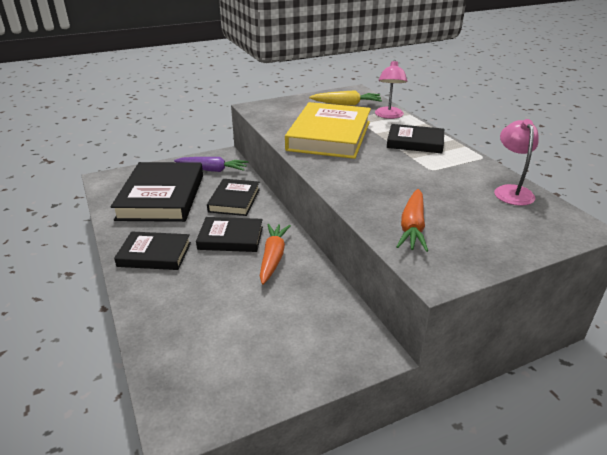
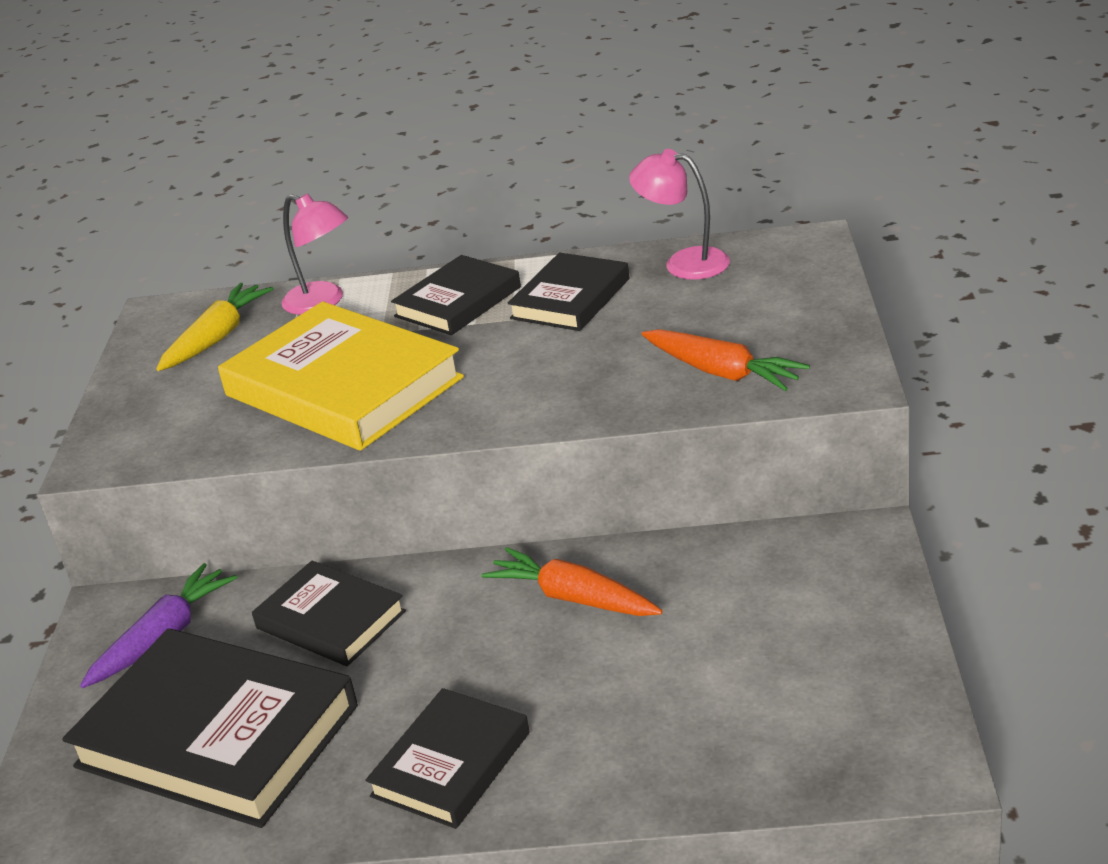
camera: 60 degrees left, 0 degrees up
(231, 238) = (470, 644): black book -> black book (570, 299)

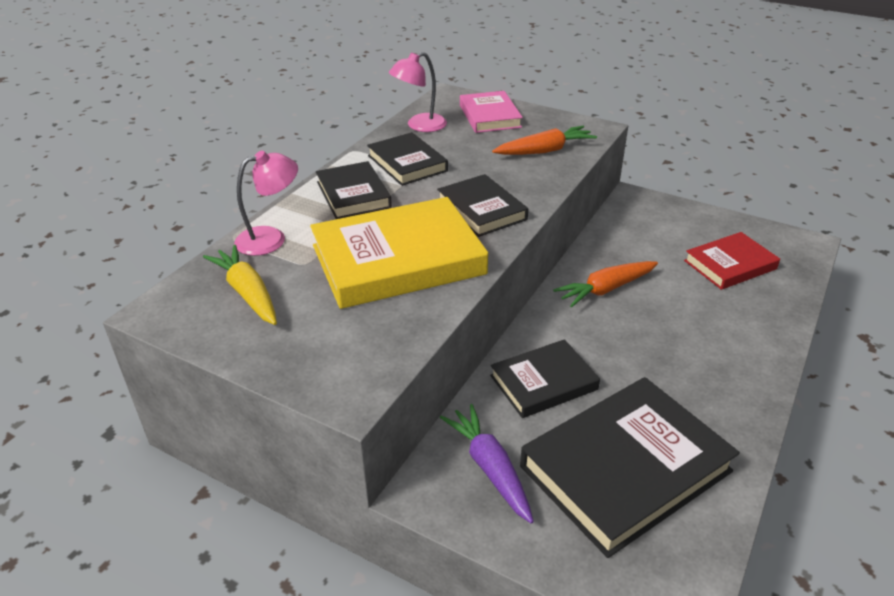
camera: 65 degrees left, 5 degrees up
(451, 764) = (719, 376): black book -> black book (481, 210)
(758, 696) = (730, 265): none -> red book
(780, 294) = (489, 116): none -> pink book

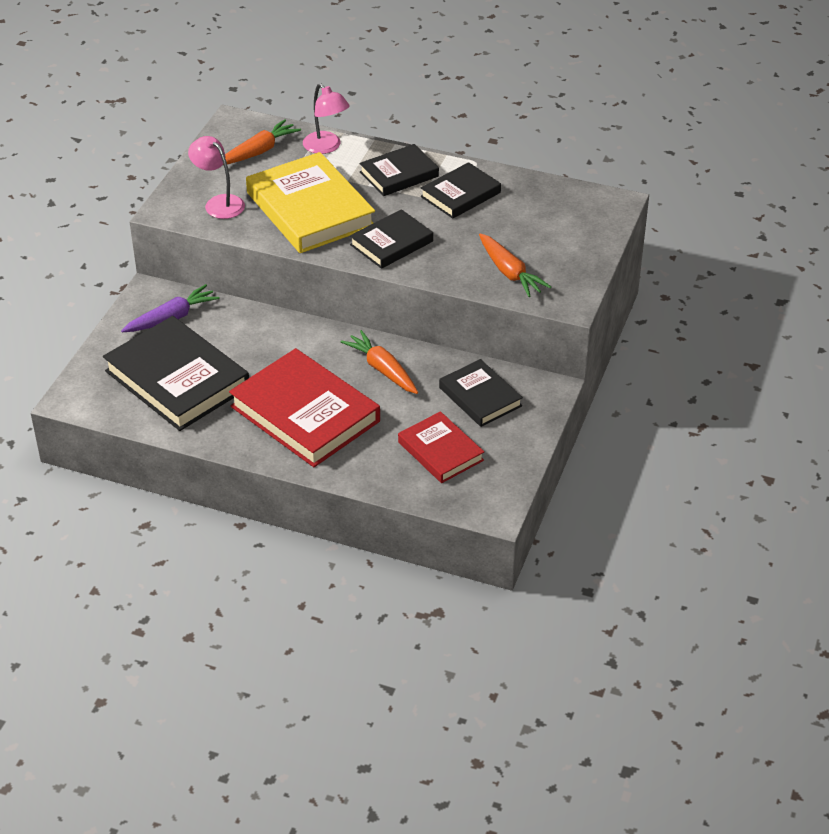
camera: 80 degrees right, 5 degrees up
(247, 293) = (259, 151): yellow carrot -> orange carrot
(419, 126) = (537, 192): pink lamp -> pink lamp (219, 203)
(489, 116) = (574, 233): pink book -> none
(543, 382) = (257, 338): black book -> black book (480, 397)
(684, 352) = (305, 414): none -> red book

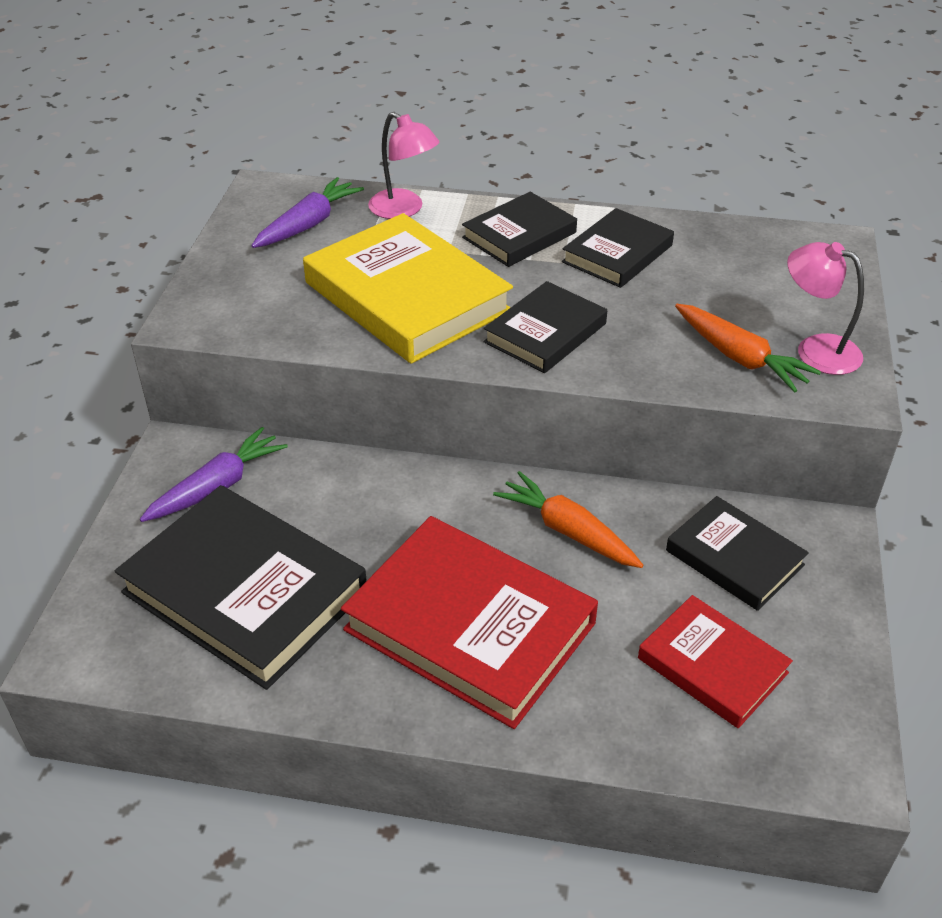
camera: 10 degrees left, 0 degrees up
(219, 203) = (266, 301): pink lamp -> pink lamp (816, 350)
(259, 151) = (308, 224): orange carrot -> purple carrot

